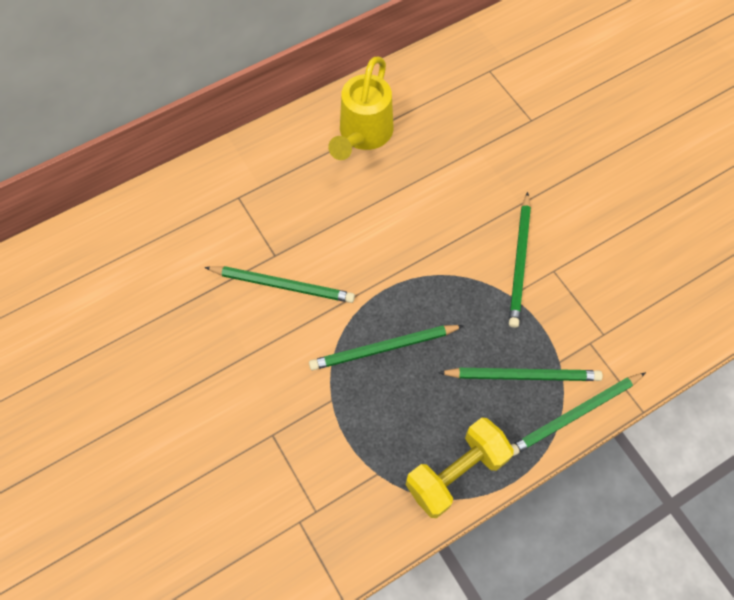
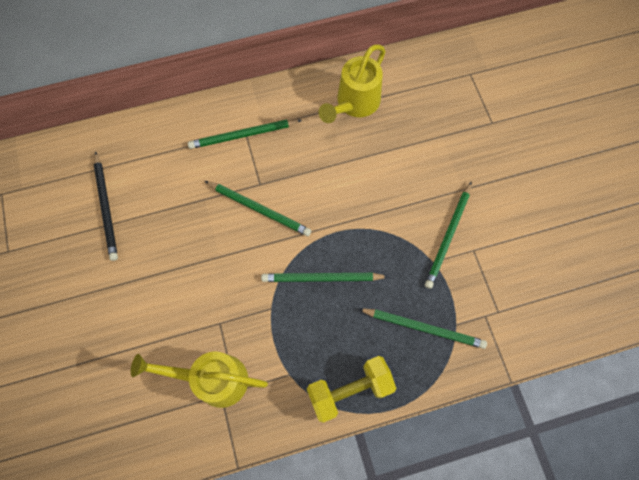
camera: 15 degrees right, 5 degrees up
(87, 330) = (106, 207): none -> black pencil
(283, 505) = (213, 379): none -> yellow watering can
(575, 414) = (456, 370): green pencil -> green pencil (243, 135)

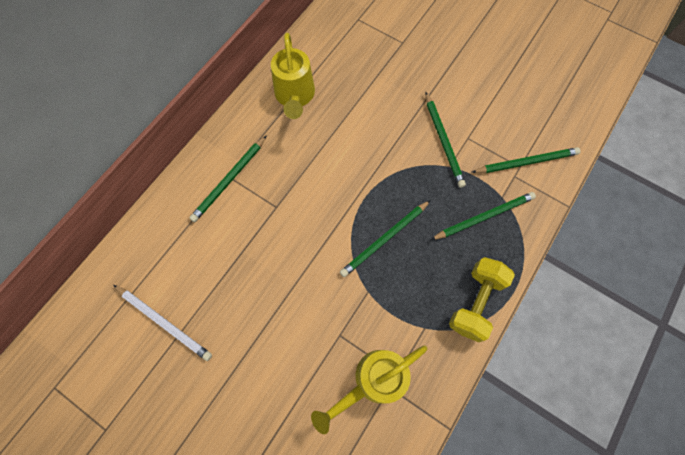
camera: 40 degrees left, 0 degrees up
(106, 207) = (164, 322): black pencil -> white pencil
(259, 209) = (292, 226): green pencil -> green pencil (526, 162)

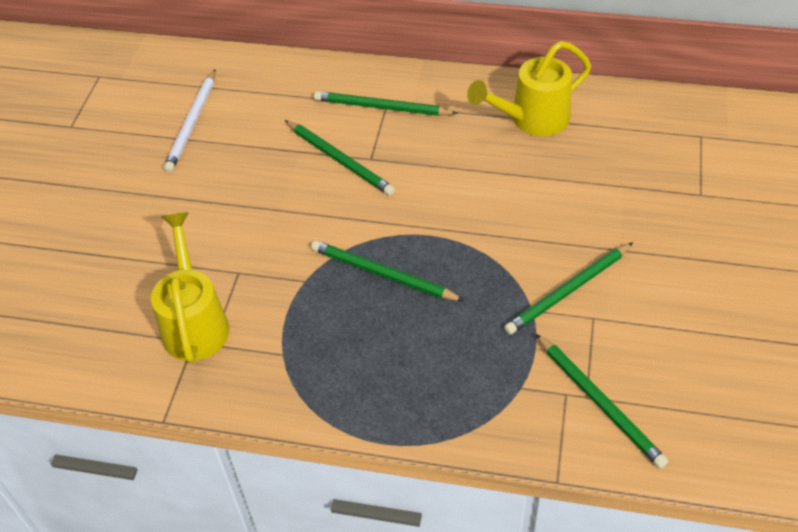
camera: 70 degrees right, 20 degrees down
(373, 381) = (195, 323): yellow watering can -> yellow watering can turned 45 degrees clockwise
(475, 302) = (342, 400): yellow dumbbell -> none
(483, 217) = (476, 373): green pencil -> green pencil (339, 159)

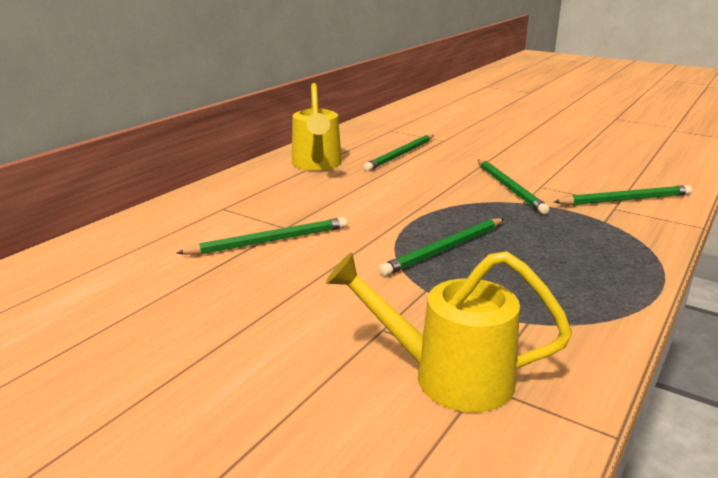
camera: 70 degrees left, 25 degrees down
(192, 123) = (84, 316): white pencil -> none
(382, 107) = (224, 210): green pencil -> green pencil (401, 155)

